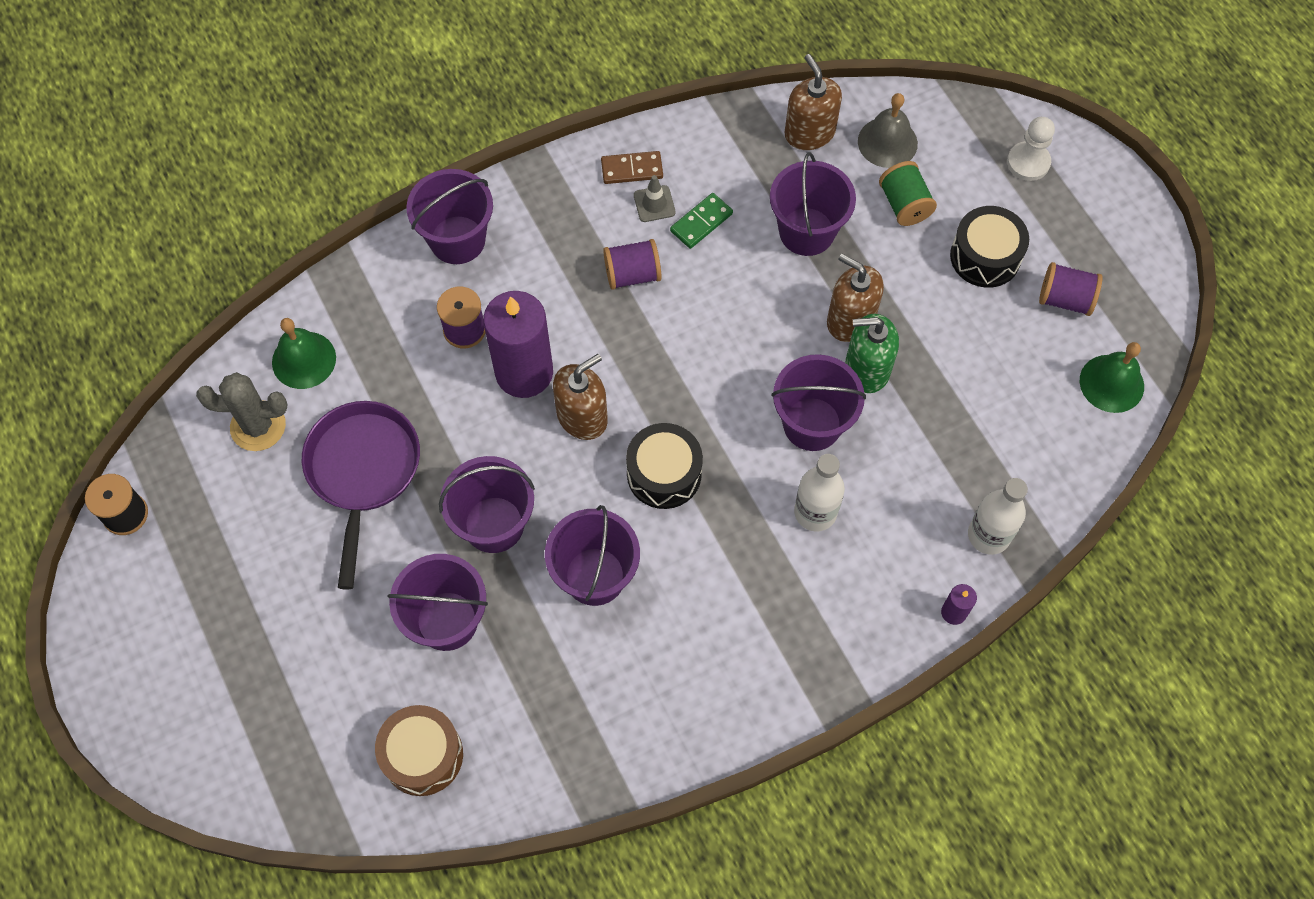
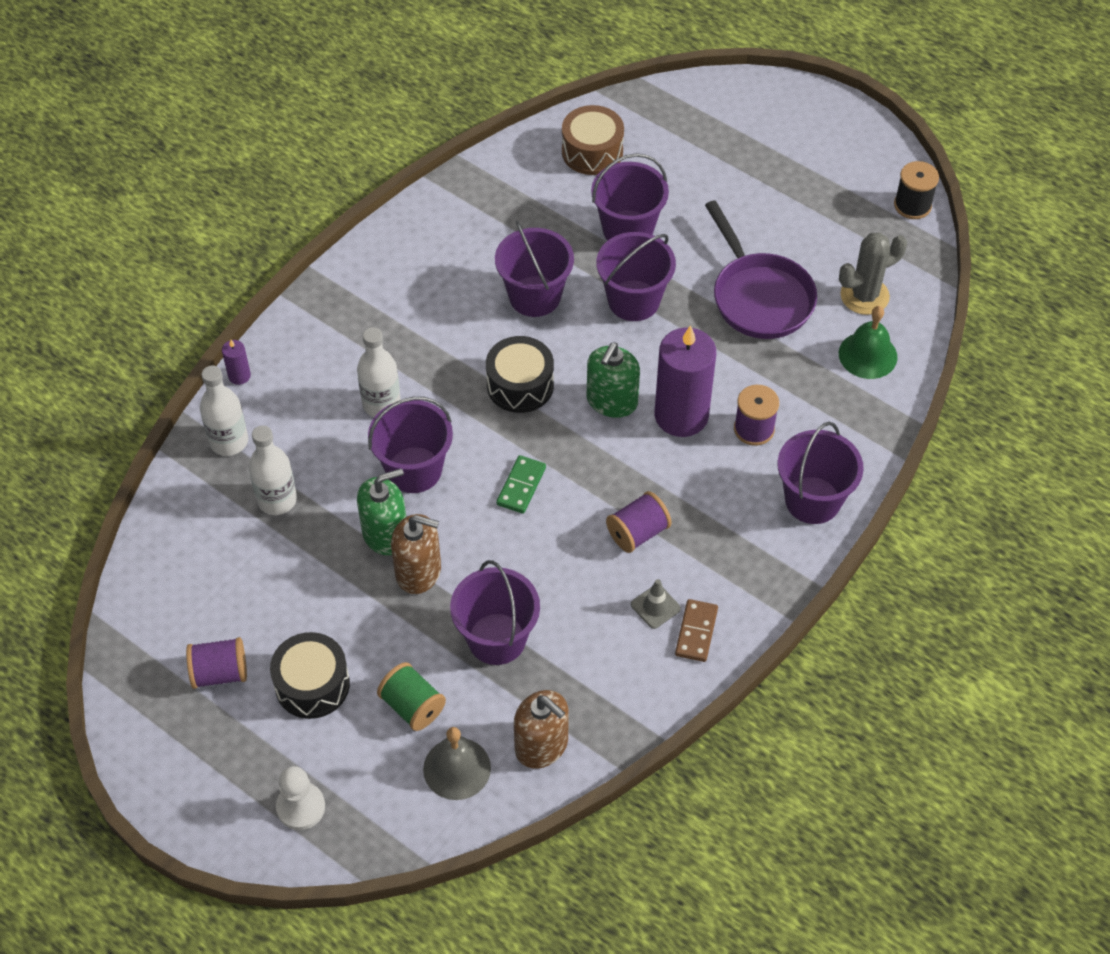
camera: 155 degrees right, 10 degrees down
(582, 417) = (612, 401): brown soap dispenser -> green soap dispenser
(632, 169) = (696, 632): brown domino -> brown domino turned 45 degrees counterclockwise
(701, 222) = (601, 607): green domino -> green domino (521, 486)
(959, 448) = (277, 500): none -> white bottle
(1111, 383) = (153, 609): green bell -> none

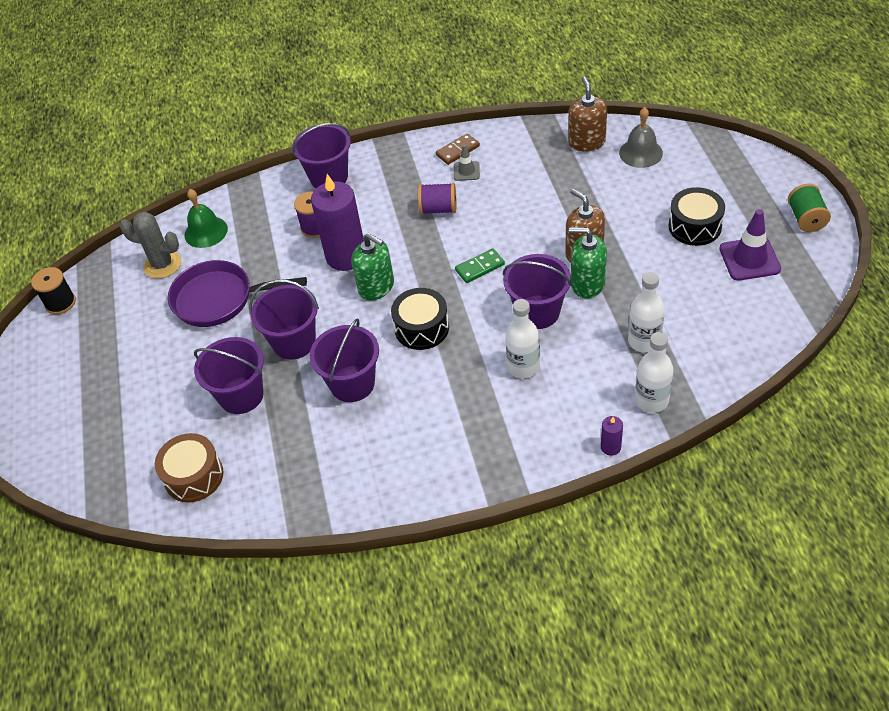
camera: 135 degrees left, 5 degrees down
(220, 673) = (749, 259): purple spool -> purple traffic cone
(301, 807) = (741, 174): white pawn -> none
(412, 706) = (643, 189): green spool -> green spool (805, 219)
(496, 639) = (568, 198): purple bucket -> none
(612, 401) = (376, 287): green soap dispenser -> green soap dispenser turned 60 degrees clockwise
(759, 297) = (219, 299): purple pan -> purple pan turned 105 degrees counterclockwise

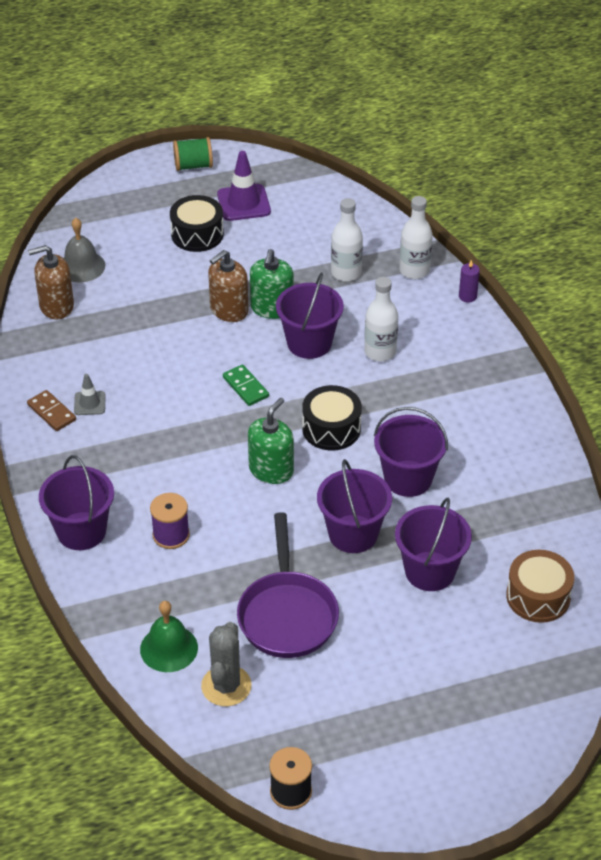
camera: 100 degrees left, 5 degrees down
(346, 256) = (222, 501): purple candle -> none
(438, 209) = (151, 424): purple spool -> none

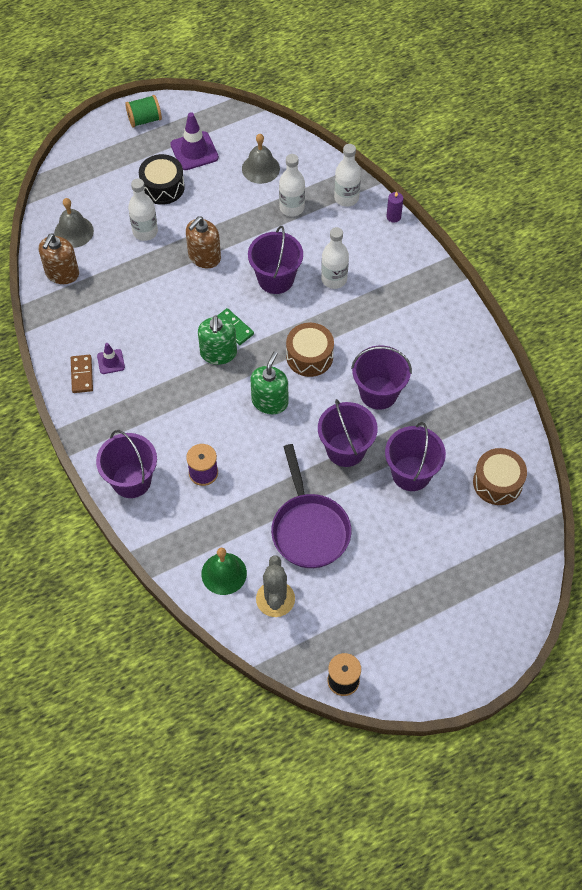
camera: 10 degrees left, 15 degrees up
(51, 412) = (82, 375): brown domino -> brown domino turned 45 degrees clockwise
(56, 306) = (62, 273): brown soap dispenser -> brown soap dispenser turned 45 degrees counterclockwise
(89, 403) = (111, 361): grey traffic cone -> purple traffic cone
(165, 276) = (145, 232): none -> white bottle
(272, 308) = (239, 250): green soap dispenser -> green soap dispenser (218, 353)
(318, 229) = (260, 168): none -> grey bell
(331, 429) = (309, 356): black drum -> brown drum

